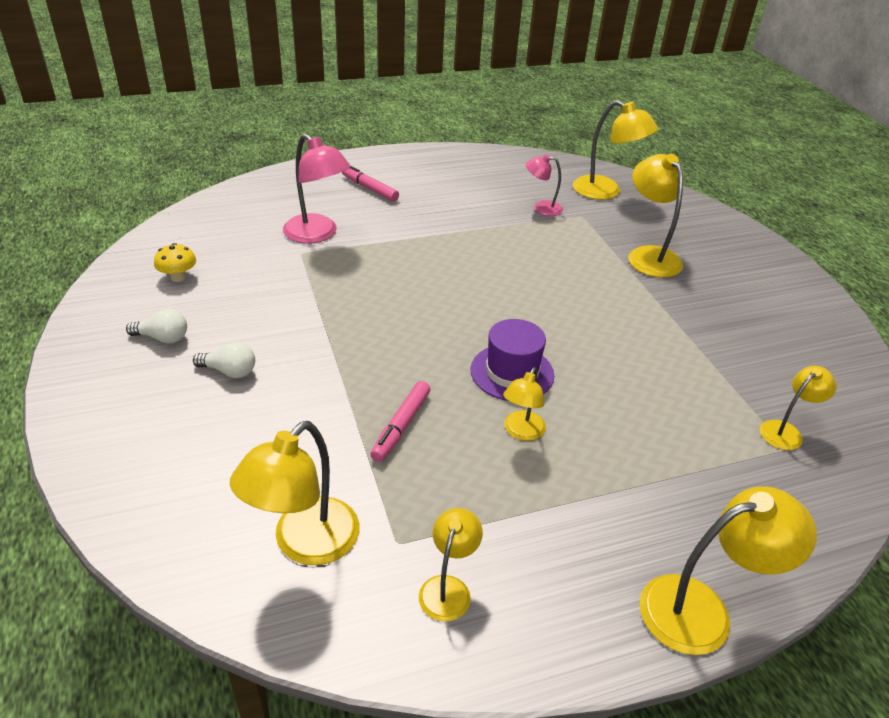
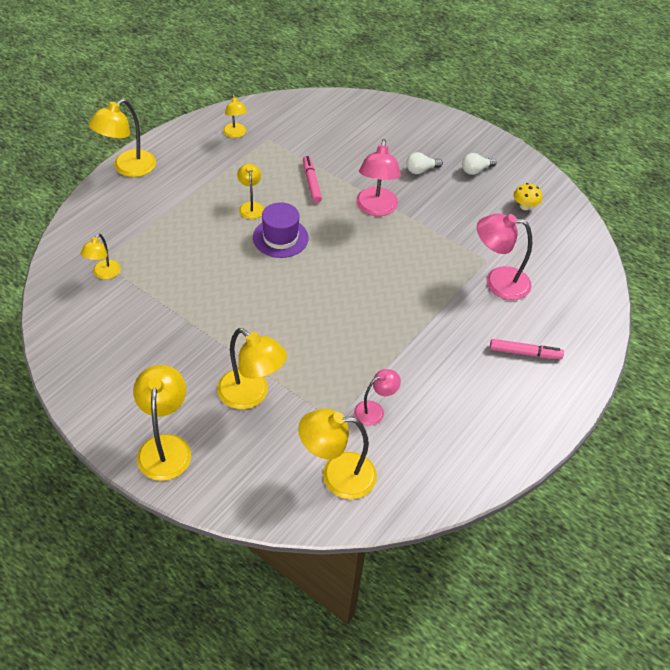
camera: 145 degrees right, 10 degrees up
(305, 544) = (304, 124): yellow lamp -> yellow lamp (165, 447)
(353, 352) = (376, 208): none -> pink lamp

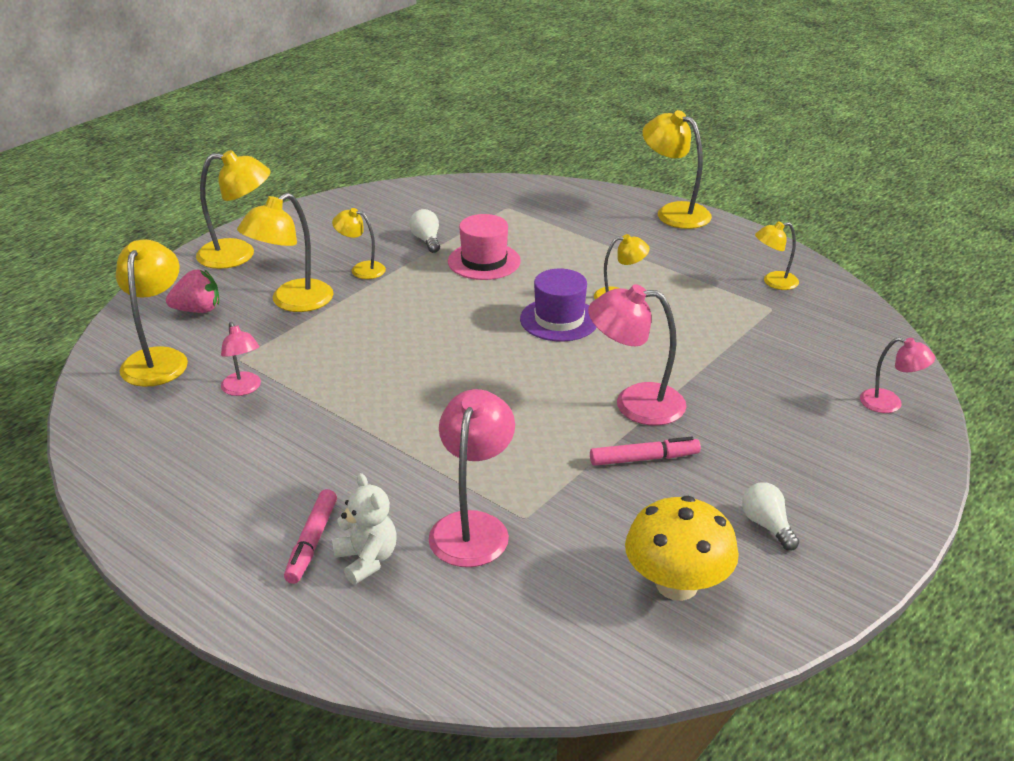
camera: 95 degrees right, 15 degrees down
(104, 274) = (488, 209): yellow lamp -> yellow lamp (361, 269)
(194, 277) = (484, 261): none -> pink hat
(261, 461) = (198, 310): none -> pink strawberry
(311, 183) = (682, 345): pink marker -> pink marker (644, 459)
(368, 111) = (889, 404): none -> pink lamp
(421, 170) = (746, 456): white light bulb -> white light bulb (427, 240)
(525, 206) = (677, 585): yellow mushroom -> yellow mushroom, size x1.92
(533, 326) = (366, 560): none -> white teddy bear

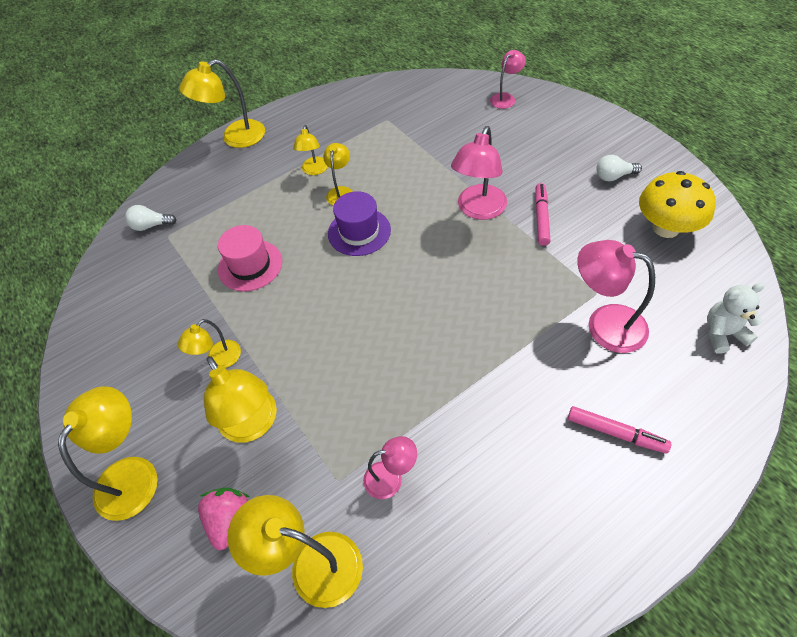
camera: 70 degrees left, 20 degrees up
(366, 560) = (638, 396): white teddy bear -> white teddy bear (722, 334)
(427, 240) = (193, 302): white light bulb -> white light bulb (151, 225)
(773, 282) = (355, 111): yellow lamp -> yellow lamp (314, 170)

